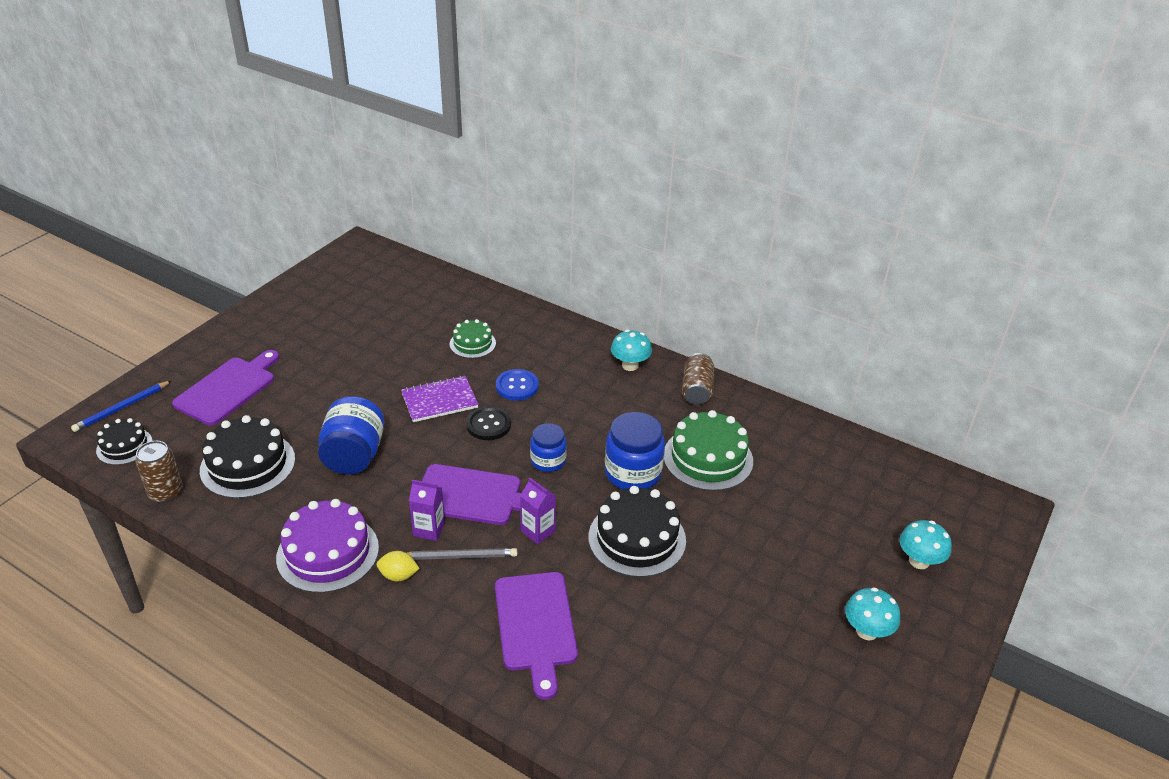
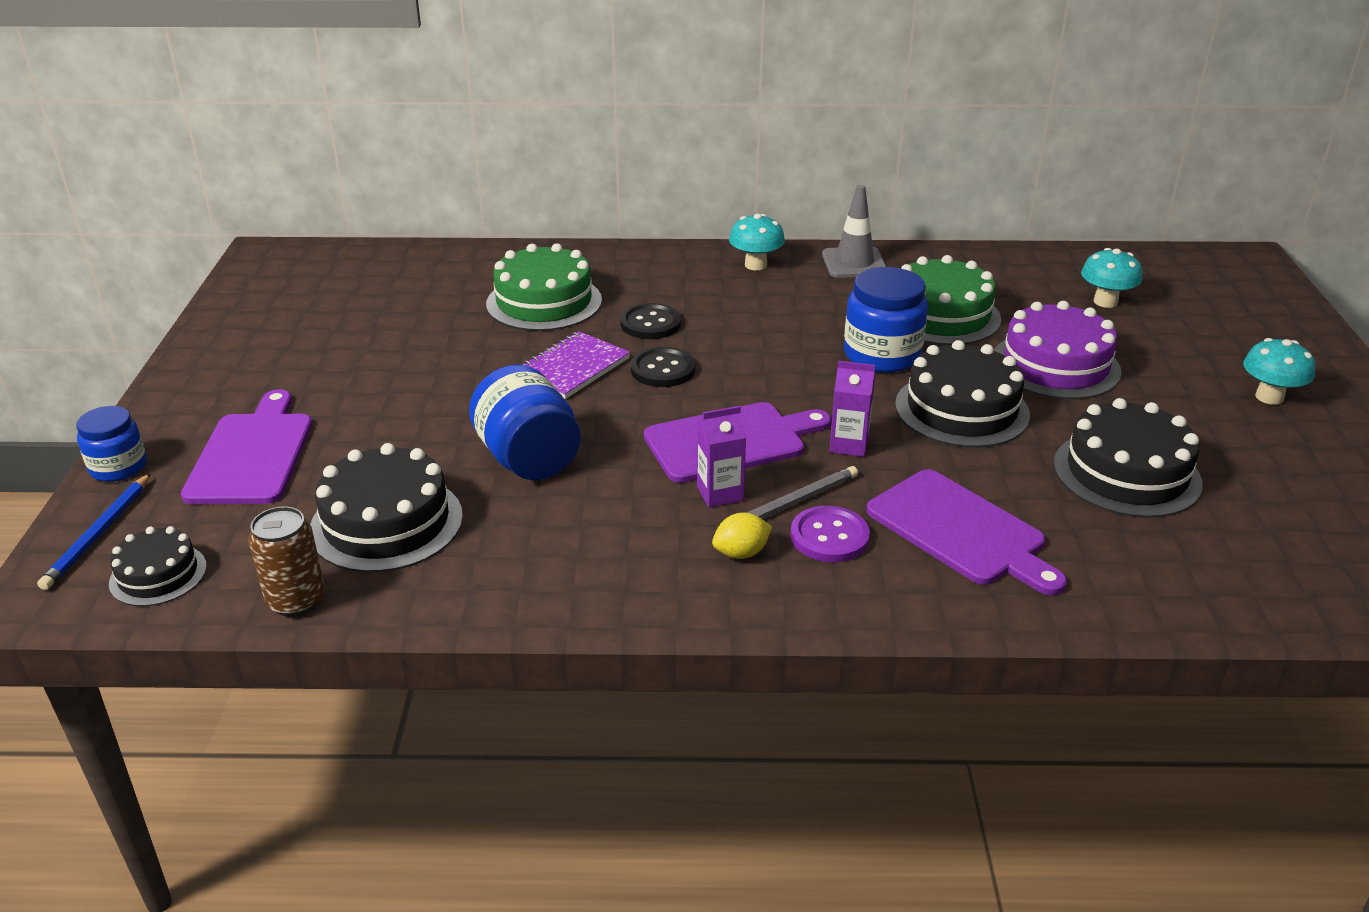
camera: 30 degrees left, 5 degrees down
(328, 552) = (619, 568): purple cake -> purple cake (1055, 365)
(457, 590) = (829, 536): none -> purple button
(472, 343) = (544, 302): green cake -> green cake, size x1.72
(517, 386) = (650, 324): blue button -> black button
(548, 461) = (776, 378): blue jar -> blue jar (118, 467)
(688, 639) = (1126, 473): none -> black cake
(697, 390) = (854, 263): brown can -> grey traffic cone
(919, 561) = (1237, 325): turquoise mushroom -> turquoise mushroom (1105, 302)

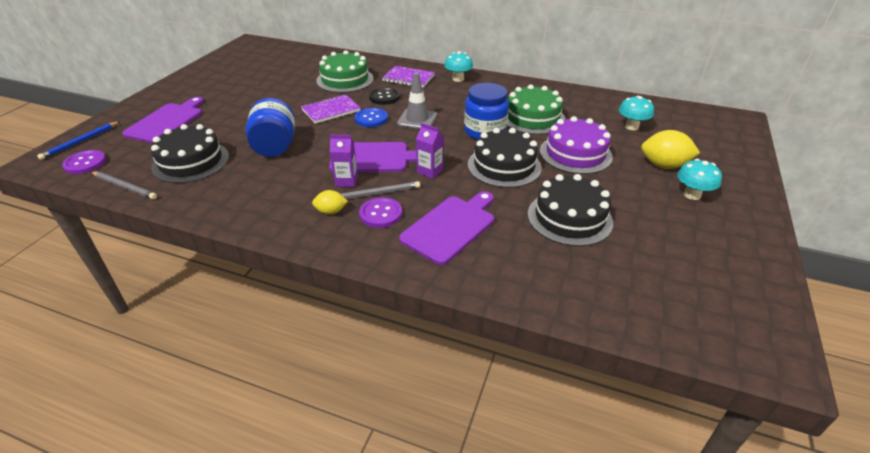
camera: 20 degrees right, 5 degrees up
(118, 467) = (113, 116): blue jar -> none
(158, 575) = (85, 163): black cake -> purple button
(296, 601) = (125, 187): brown can -> grey pencil
(663, 369) = (371, 119): black button -> blue button
(664, 278) = (408, 78): none -> purple notebook
(854, 263) = (508, 86): grey traffic cone -> grey traffic cone (417, 119)
(961, 531) = (451, 227): purple cutting board -> purple cutting board turned 120 degrees counterclockwise
(1198, 358) = (664, 165): none -> yellow lemon

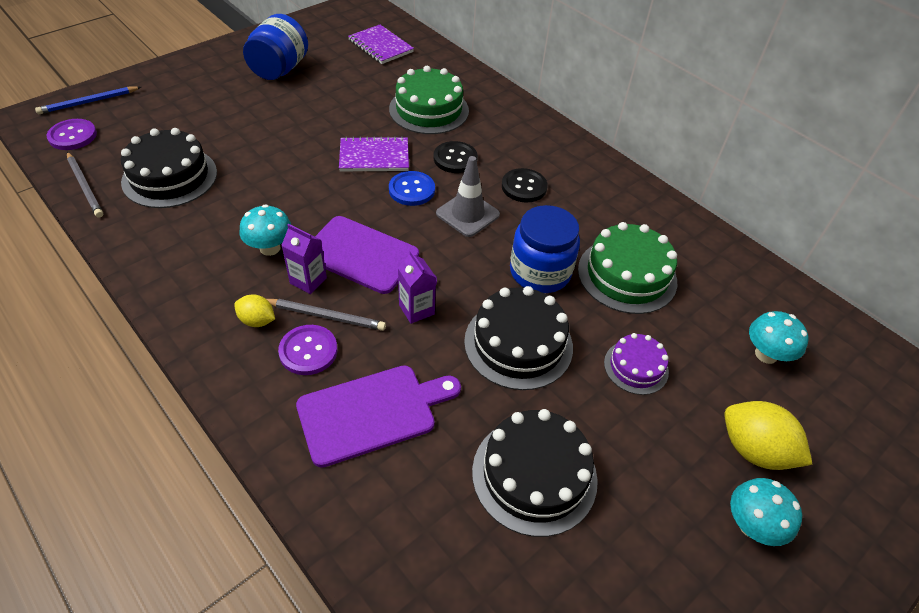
camera: 25 degrees right, 10 degrees up
(167, 121) = (187, 104): purple cutting board -> none
(275, 147) = (270, 191): blue jar -> blue jar (279, 69)
(408, 78) = (511, 136): purple notebook -> purple notebook (381, 46)
(438, 98) = (524, 187): none -> black button
(458, 79) = (577, 162): turquoise mushroom -> turquoise mushroom (270, 248)
(575, 154) = (636, 367): purple cake -> purple cake, size x0.58

